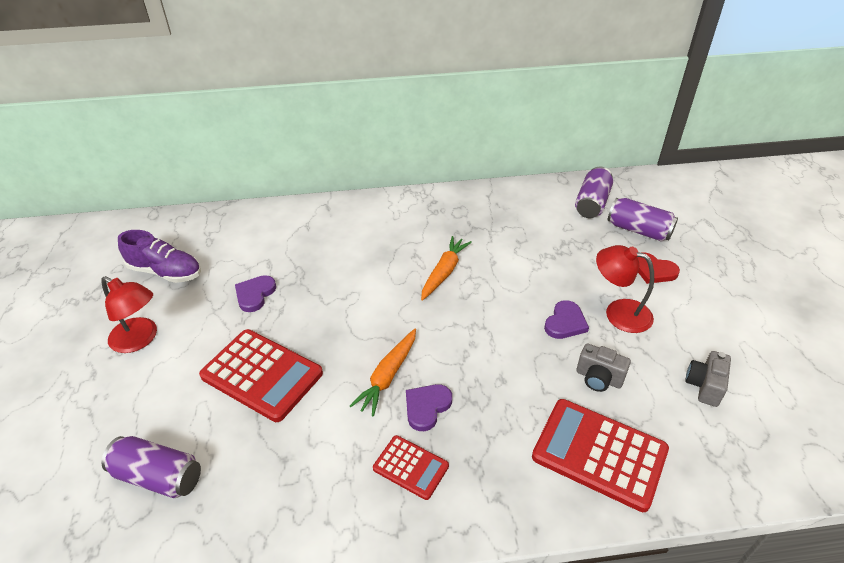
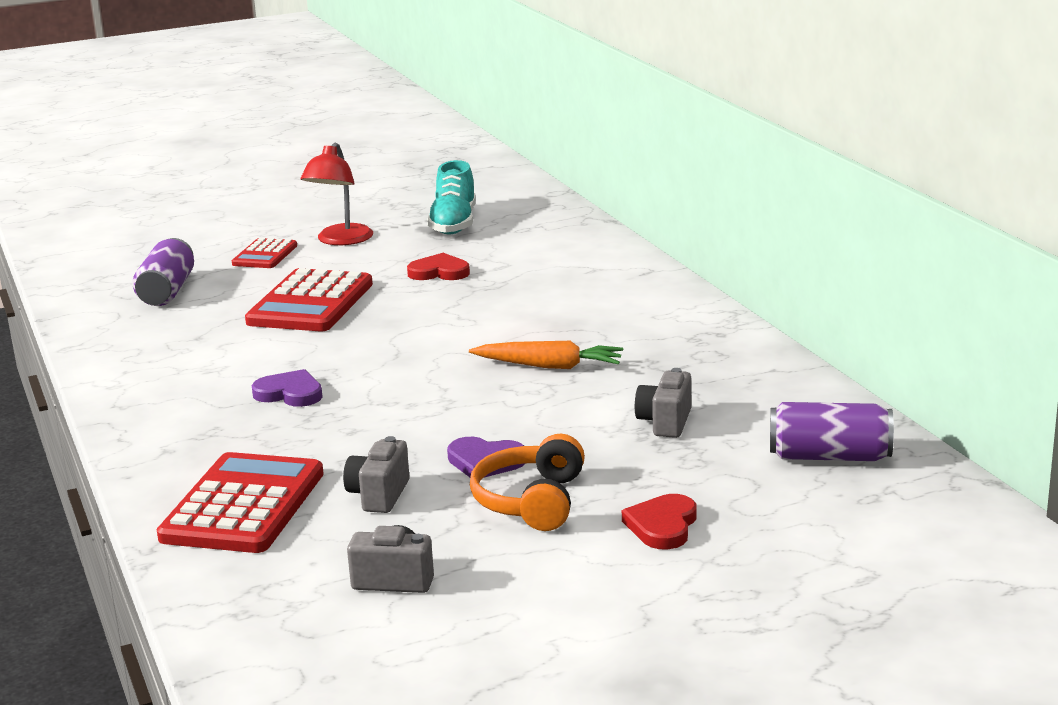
camera: 75 degrees right, 20 degrees down
(165, 272) = (454, 224): purple shoe -> turquoise shoe
(255, 294) = (439, 272): purple heart -> red heart
(388, 376) = (332, 364): orange carrot -> none
(410, 467) = (199, 398): red calculator -> red calculator (265, 255)
(537, 244) = (665, 422): none -> grey camera
(618, 312) = (531, 501): red lamp -> orange headphones
(638, 230) = (777, 506): purple can -> none

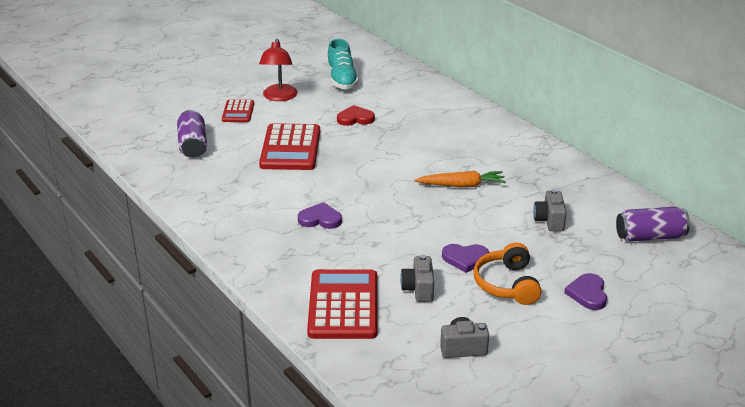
camera: 15 degrees left, 10 degrees up
(662, 526) = (588, 293): red heart -> purple heart

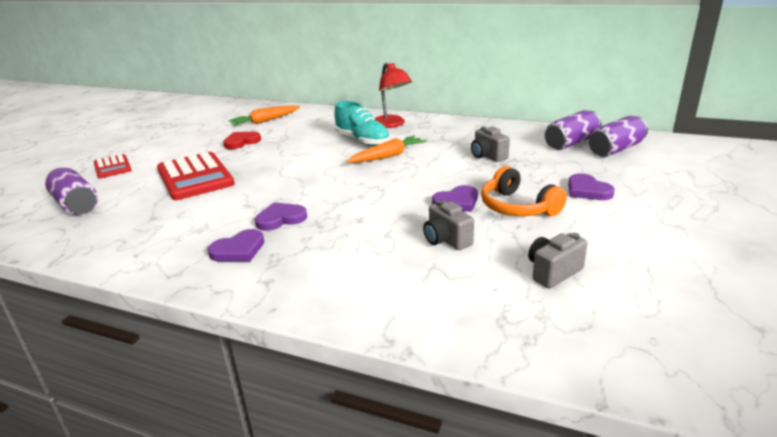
camera: 30 degrees left, 5 degrees down
(272, 235) = (238, 250): none -> purple heart
(279, 97) = (150, 147): red lamp -> red lamp (391, 124)
(342, 80) = (204, 123): turquoise shoe -> turquoise shoe (362, 141)
(343, 305) = (387, 283): red calculator -> none
(396, 96) = (265, 121): none -> orange carrot
(682, 262) = (615, 149): none -> purple can

